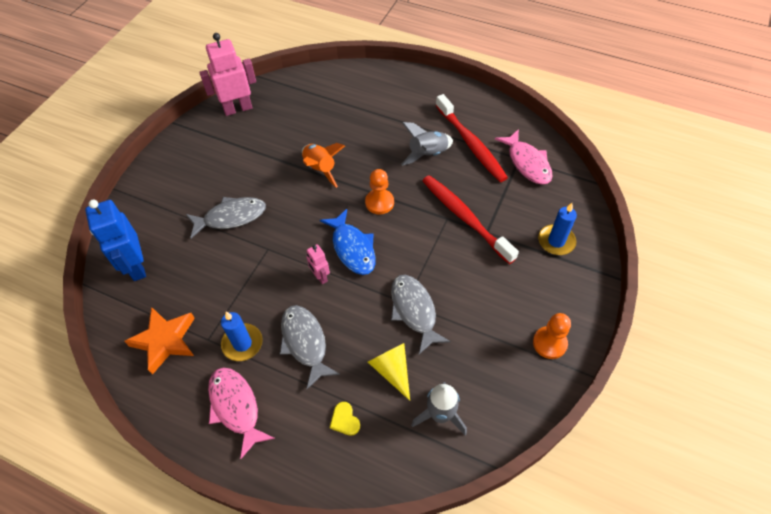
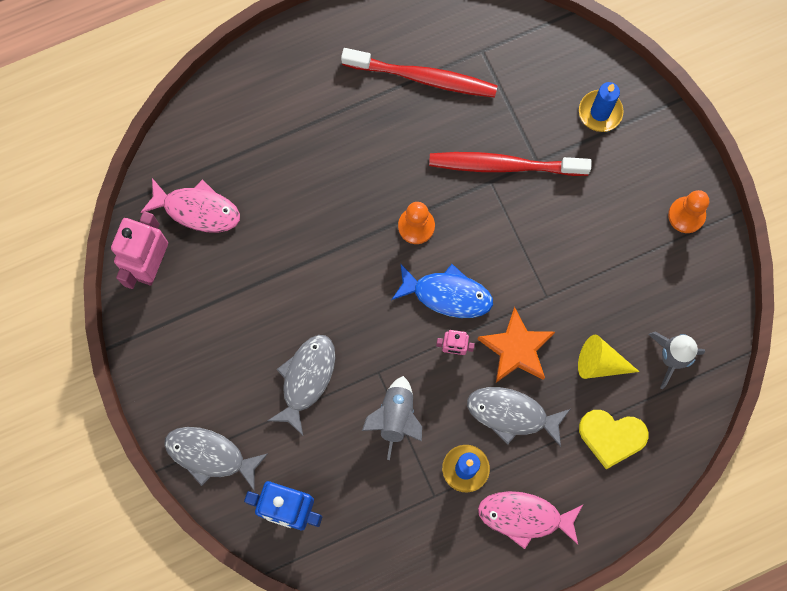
camera: 50 degrees left, 20 degrees up
(165, 341) = (403, 535): orange star -> orange star (516, 349)
(320, 169) = (321, 247): orange rocket -> none
(345, 420) = (611, 437): yellow heart -> yellow heart, size x1.85
(414, 311) = (561, 297): grey fish -> grey fish (210, 455)
(427, 154) = (398, 130): grey rocket -> grey rocket (395, 417)
(527, 163) = (494, 49): pink fish -> pink fish (197, 209)

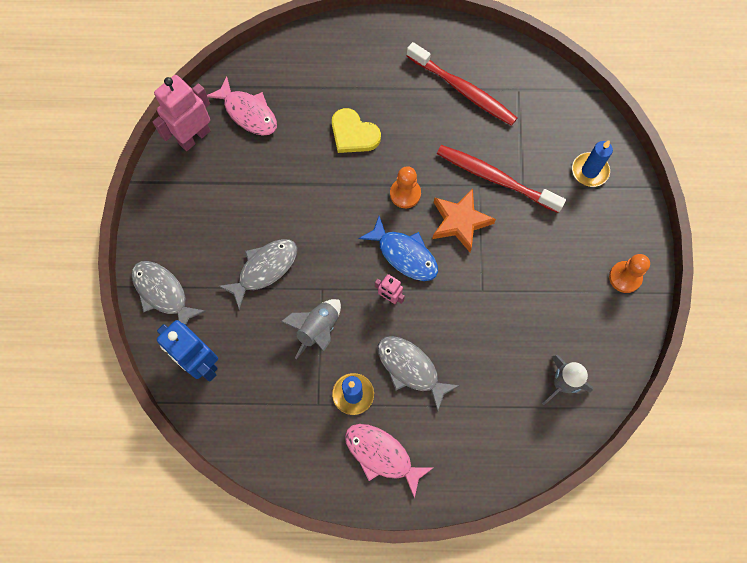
camera: 25 degrees right, 5 degrees down
(516, 349) = (438, 319): orange star -> orange star (460, 222)
(600, 363) = (501, 361): yellow cone -> none
(611, 437) = (483, 424): yellow heart -> yellow heart (353, 134)

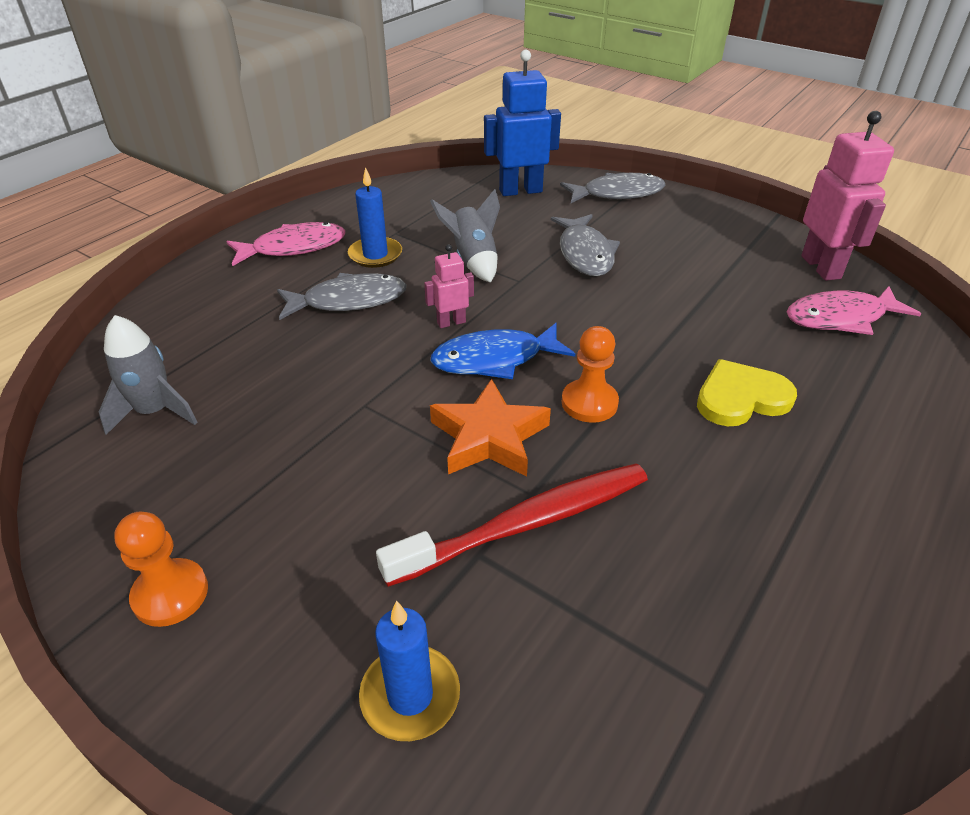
camera: 125 degrees right, 30 degrees down
(463, 90) = (759, 587): red toothbrush -> none

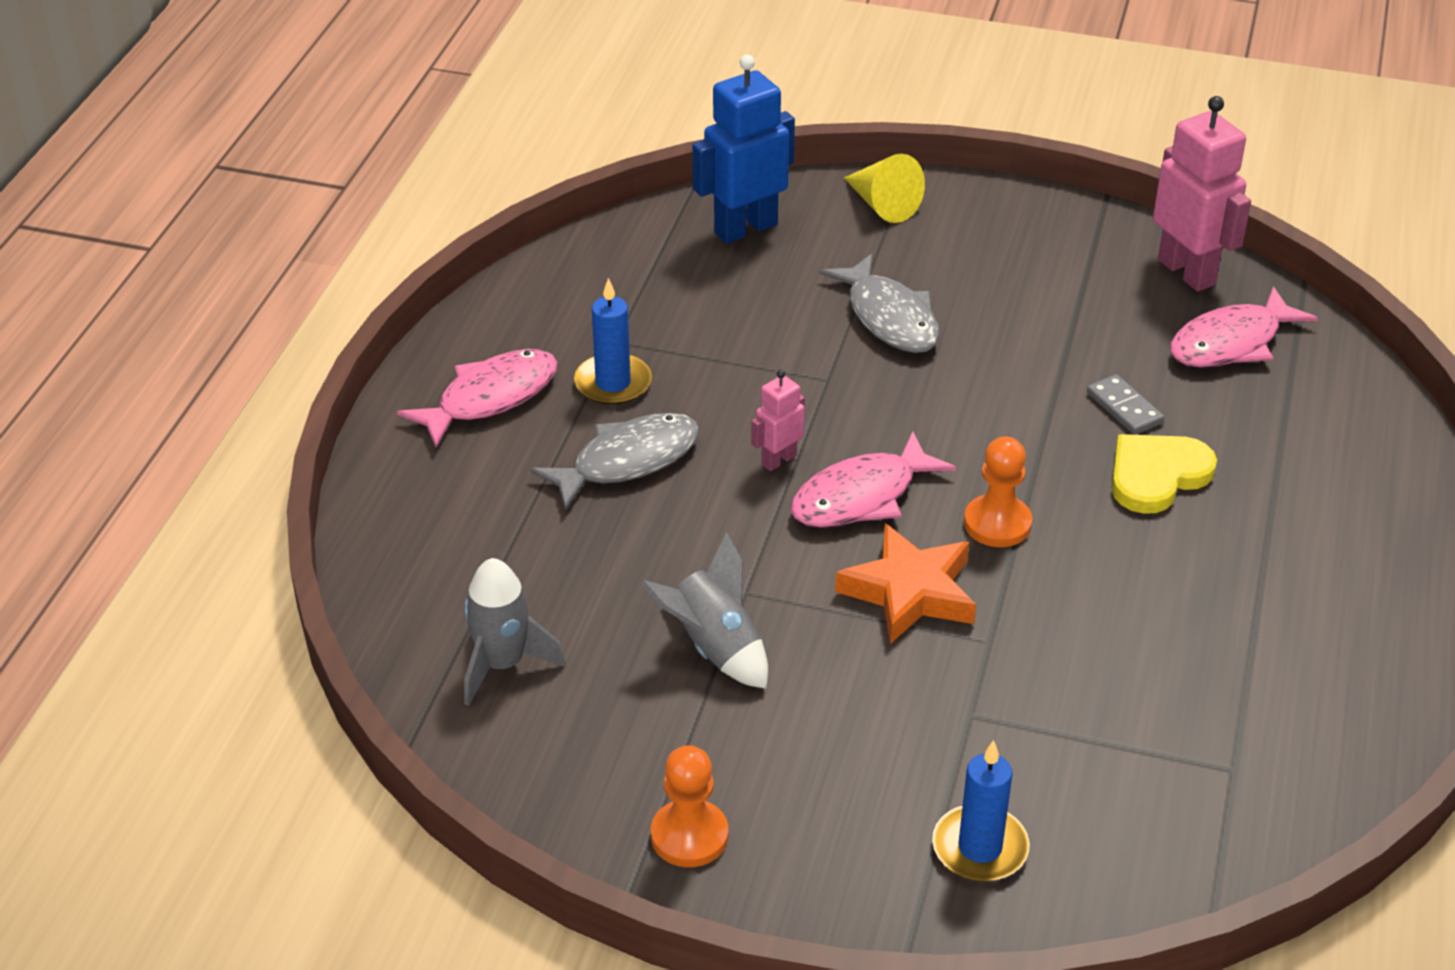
camera: 20 degrees left, 0 degrees up
(473, 261) = (750, 362): grey rocket -> grey rocket (714, 648)
(494, 359) = (861, 497): blue fish -> pink fish
(526, 523) = (1000, 671): red toothbrush -> none
(617, 193) = (882, 205): grey fish -> yellow cone
(734, 344) = (1124, 408): none -> grey domino

